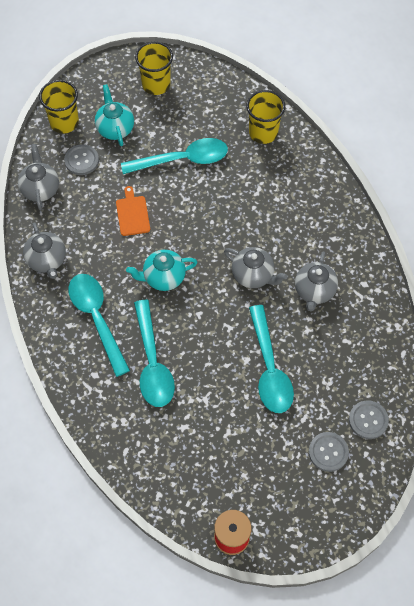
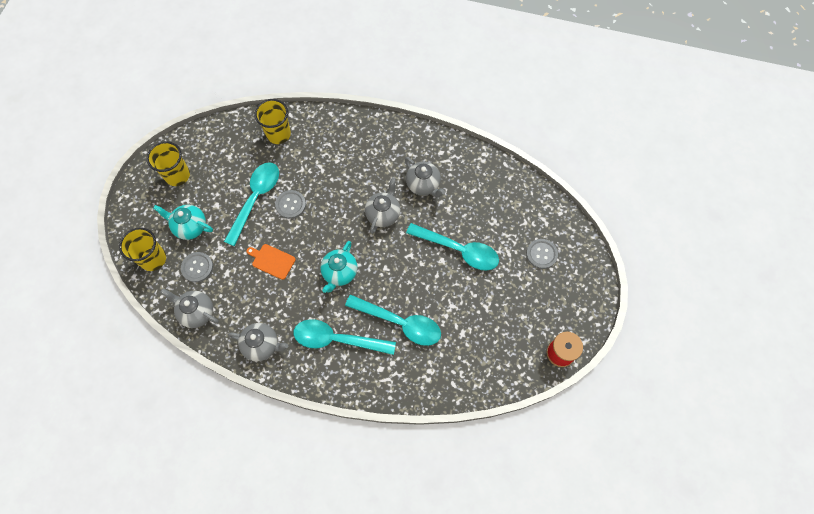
camera: 55 degrees left, 5 degrees up
(253, 275) = (383, 214): grey teapot -> grey teapot turned 45 degrees counterclockwise
(368, 420) = (536, 216): grey button -> grey button (290, 205)

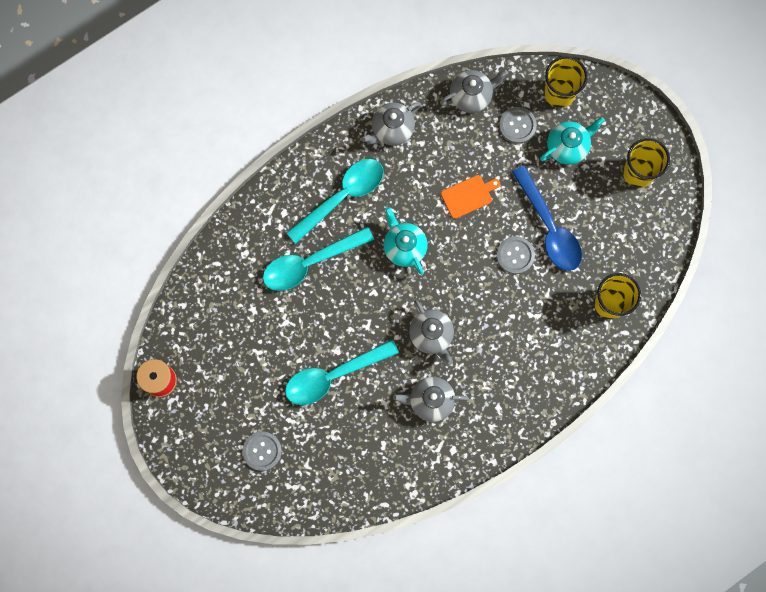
camera: 130 degrees right, 10 degrees up
(255, 199) = (549, 227): turquoise spoon -> blue spoon

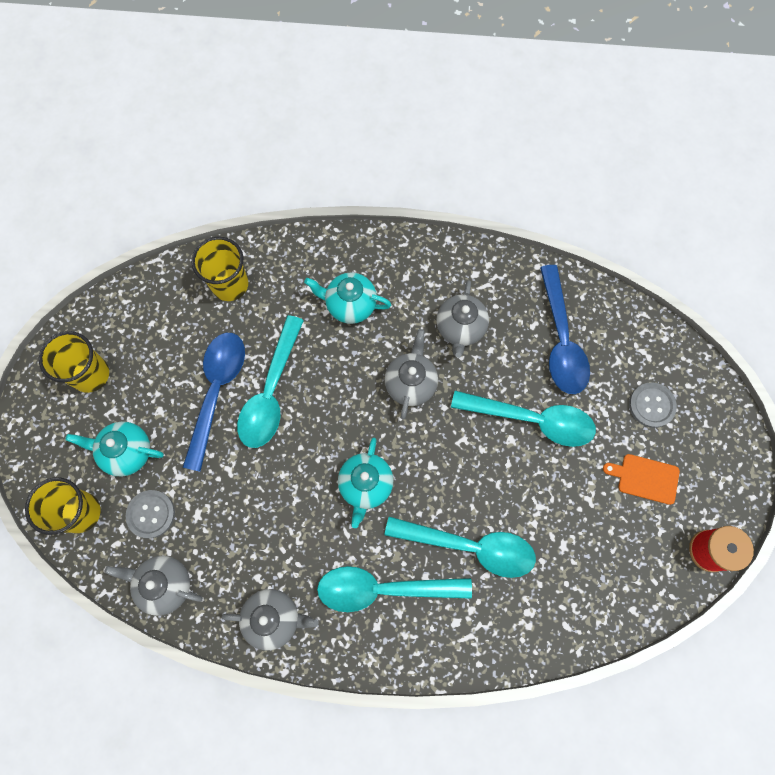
camera: 140 degrees left, 5 degrees down
(356, 449) = (561, 340): none -> blue spoon
(430, 401) = (460, 328): grey teapot -> grey teapot turned 60 degrees clockwise
(468, 196) = (261, 484): orange cutting board -> orange cutting board (645, 478)
(515, 255) = (271, 392): grey button -> turquoise spoon
(518, 356) = (350, 305): none -> turquoise teapot

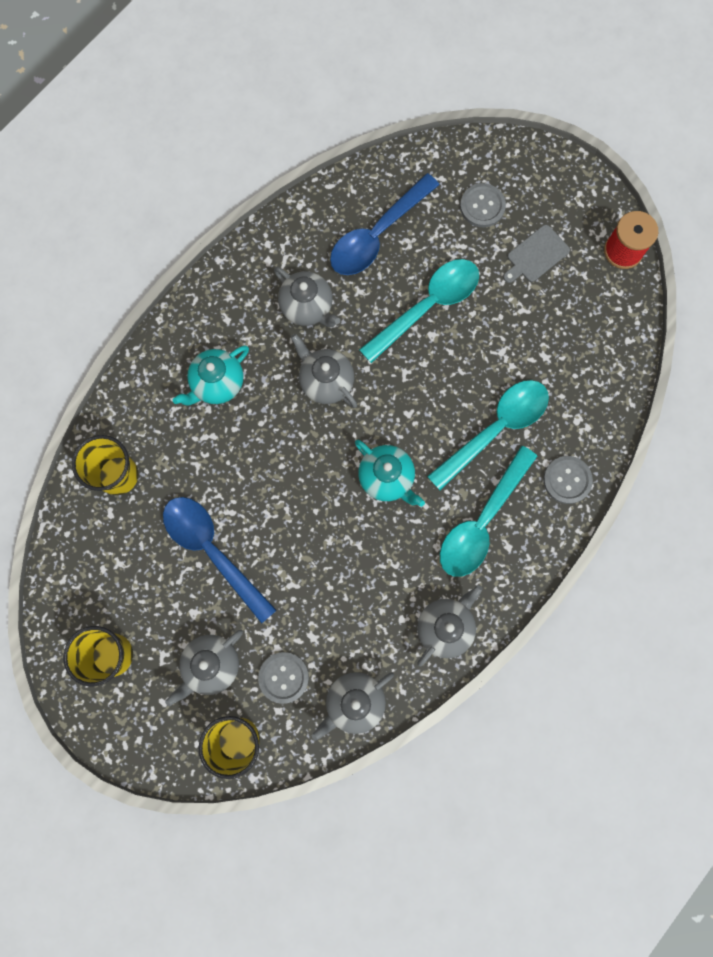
camera: 55 degrees left, 5 degrees up
(126, 452) = (211, 665): turquoise teapot -> grey teapot
(271, 392) = (247, 504): turquoise spoon -> none
(469, 639) = (567, 480): none -> grey button
(561, 340) = (377, 234): blue spoon -> blue spoon turned 105 degrees clockwise
(645, 478) = (536, 255): orange cutting board -> grey cutting board

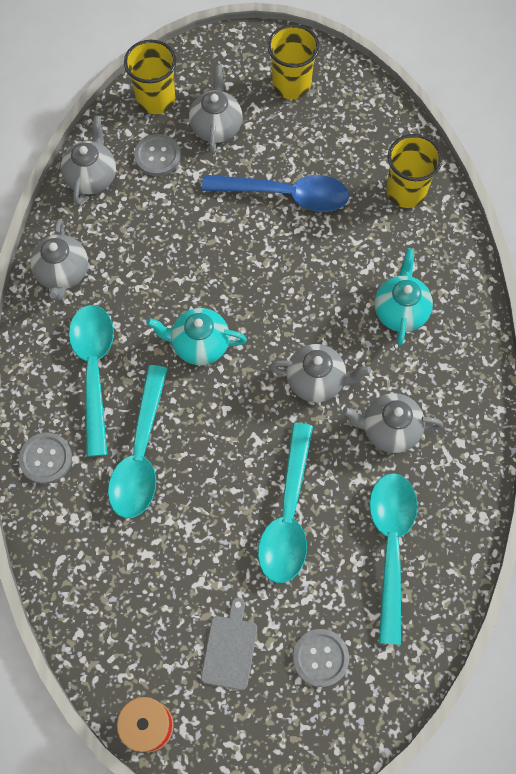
camera: 140 degrees right, 10 degrees down
(377, 234) = (390, 546): blue spoon -> turquoise spoon

